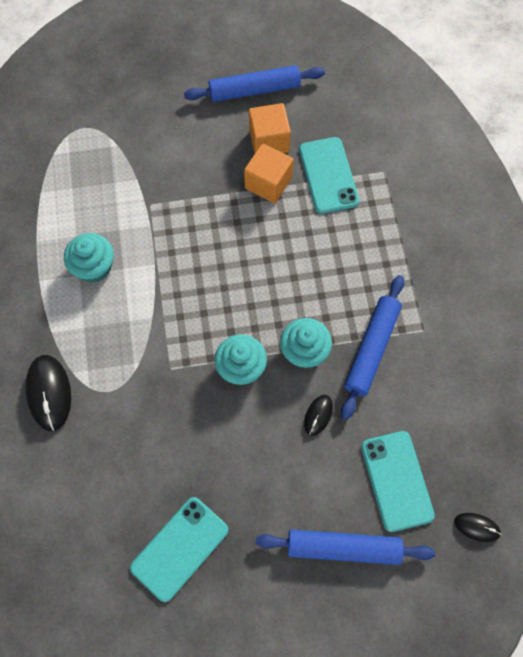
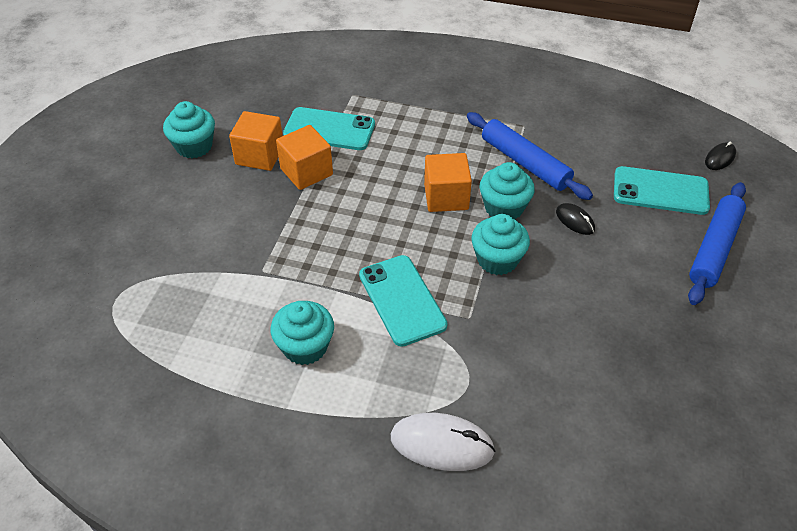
camera: 65 degrees left, 20 degrees down
(49, 393) = (442, 444): black mouse -> white mouse
(179, 548) = (678, 377): turquoise phone -> turquoise phone (402, 300)
(254, 90) = (194, 146): blue rolling pin -> turquoise cupcake
(294, 300) = (446, 197): none -> orange cube

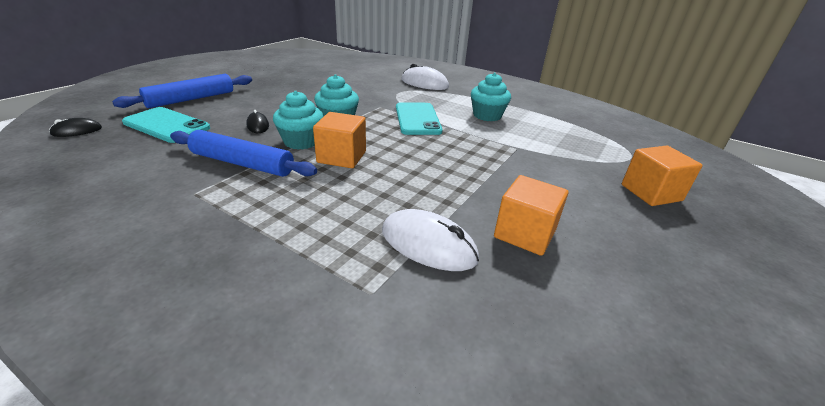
camera: 165 degrees left, 15 degrees down
(194, 146) = (619, 266): turquoise cupcake -> none
(306, 172) = (469, 204): orange cube -> orange cube (651, 193)
(329, 129) = (428, 245): turquoise phone -> white mouse
(525, 163) = (242, 163): blue rolling pin -> blue rolling pin turned 45 degrees counterclockwise

